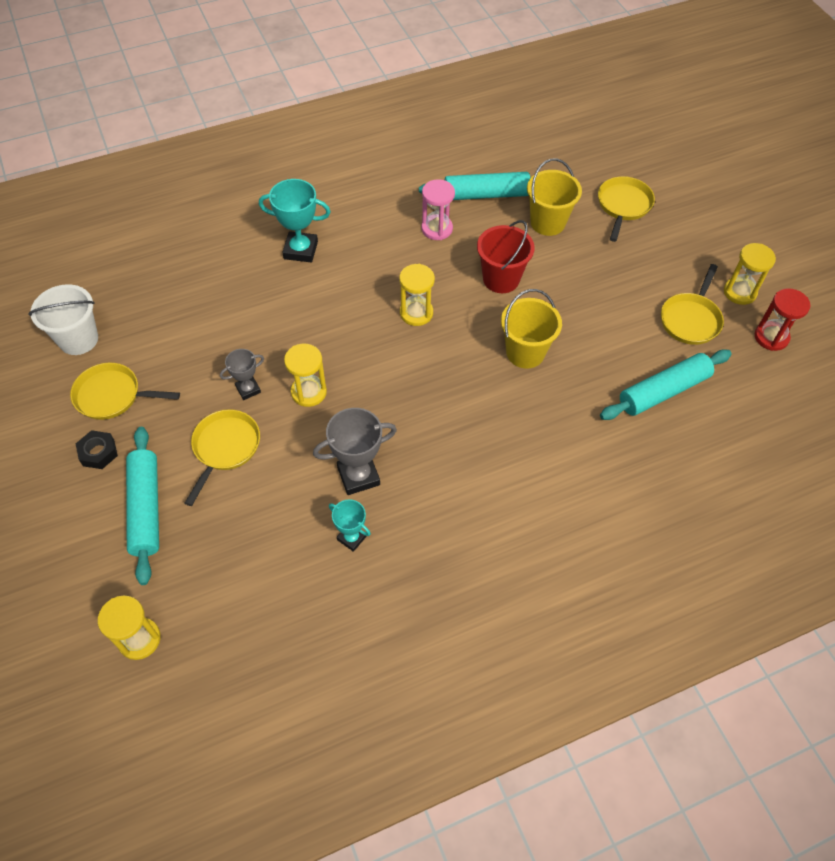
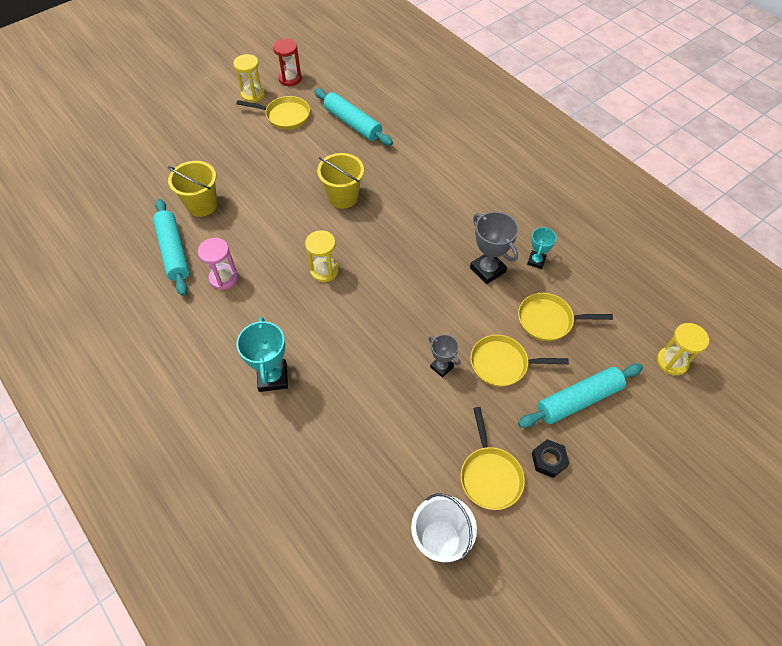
camera: 105 degrees left, 0 degrees up
(309, 392) = (428, 322): yellow hourglass -> none
(501, 279) = (273, 224): red bucket -> none
(623, 206) = (174, 162): yellow pan -> yellow pan (549, 320)

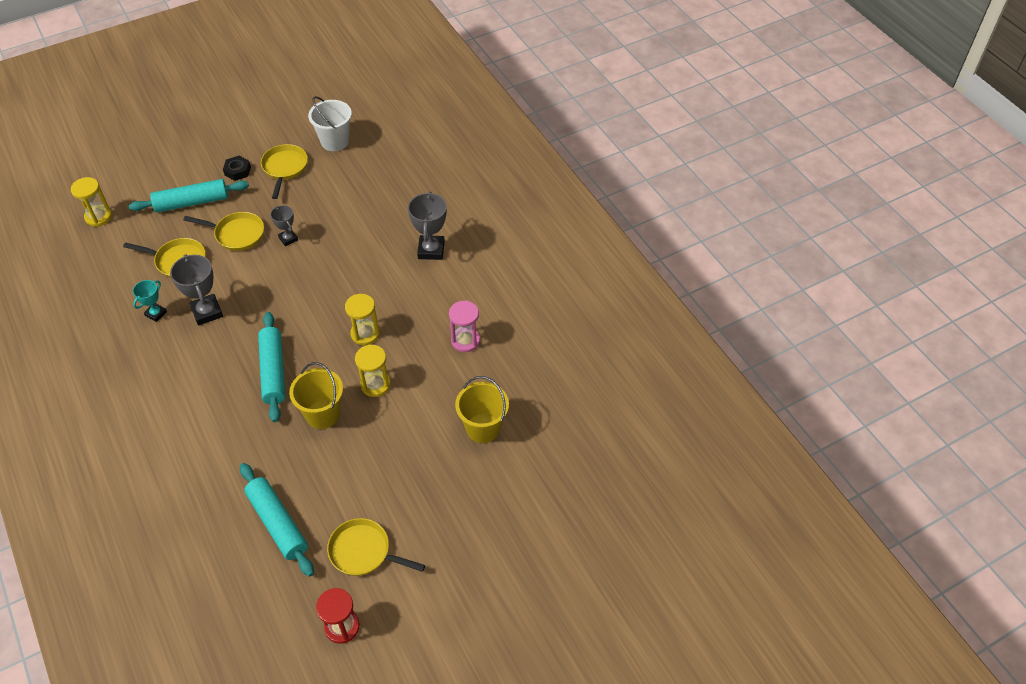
camera: 170 degrees left, 5 degrees down
(174, 251) = (515, 376): turquoise rolling pin -> turquoise rolling pin (273, 371)
(253, 94) = (401, 601): yellow hourglass -> yellow hourglass (375, 385)
(273, 377) = (431, 250): turquoise trophy -> grey trophy

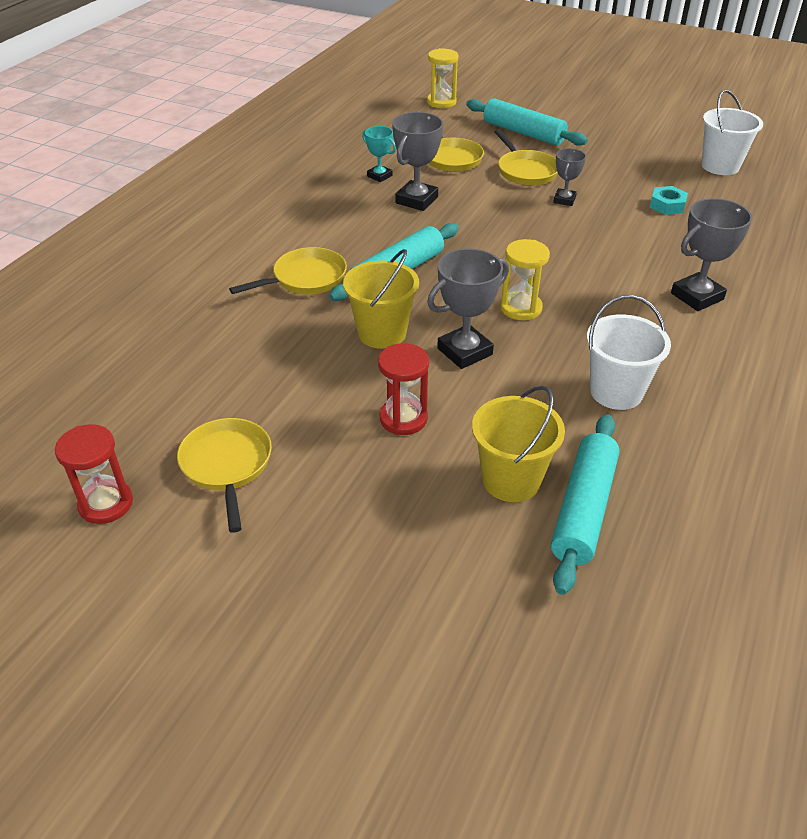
camera: 55 degrees right, 10 degrees down
(156, 313) = (379, 176): turquoise trophy -> turquoise trophy turned 45 degrees clockwise
(237, 171) = (594, 136): black nut -> none
(278, 523) = (210, 375): turquoise rolling pin -> turquoise rolling pin (584, 509)
(284, 168) = (640, 157): yellow pan -> yellow pan (305, 279)
(345, 197) = (667, 205): none -> turquoise nut
(375, 385) = (464, 351): yellow hourglass -> grey trophy
(401, 447) = (403, 419): none -> red hourglass
(465, 341) = (616, 392): pink hourglass -> white bucket

